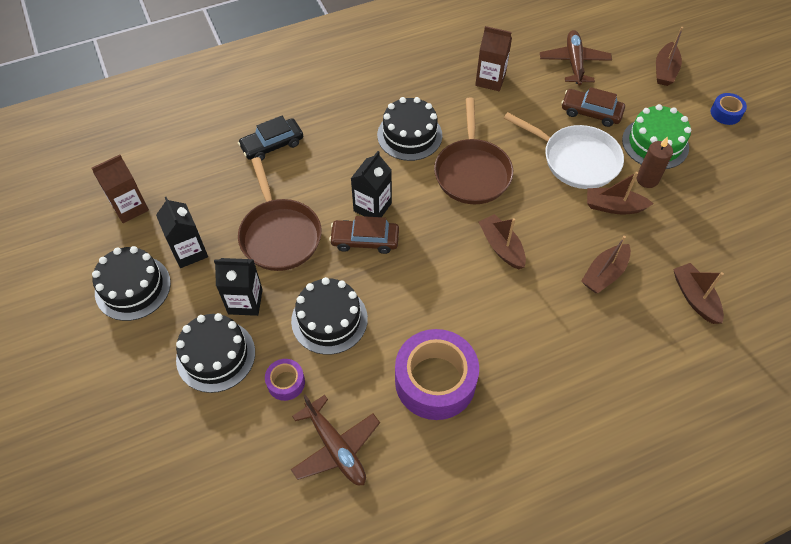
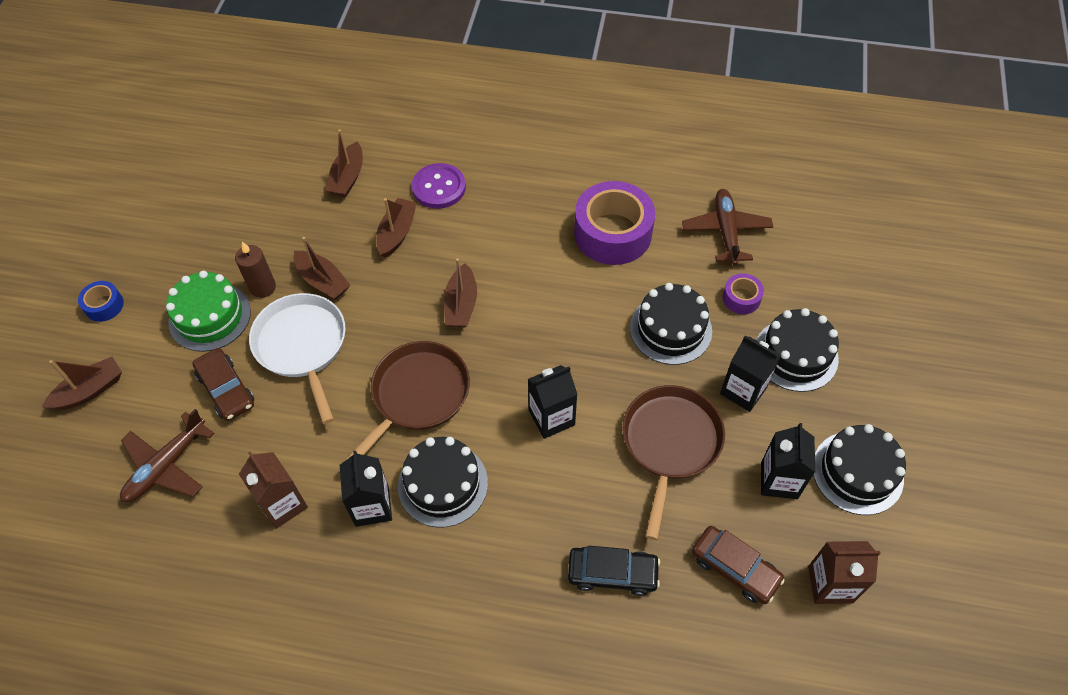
camera: 145 degrees left, 0 degrees up
(365, 240) = (585, 386): brown car -> brown car (735, 568)
(440, 104) = (372, 506): none -> black carton
(604, 274) = (397, 233): brown boat -> brown boat turned 60 degrees counterclockwise
(616, 335) = (439, 187): none -> purple button

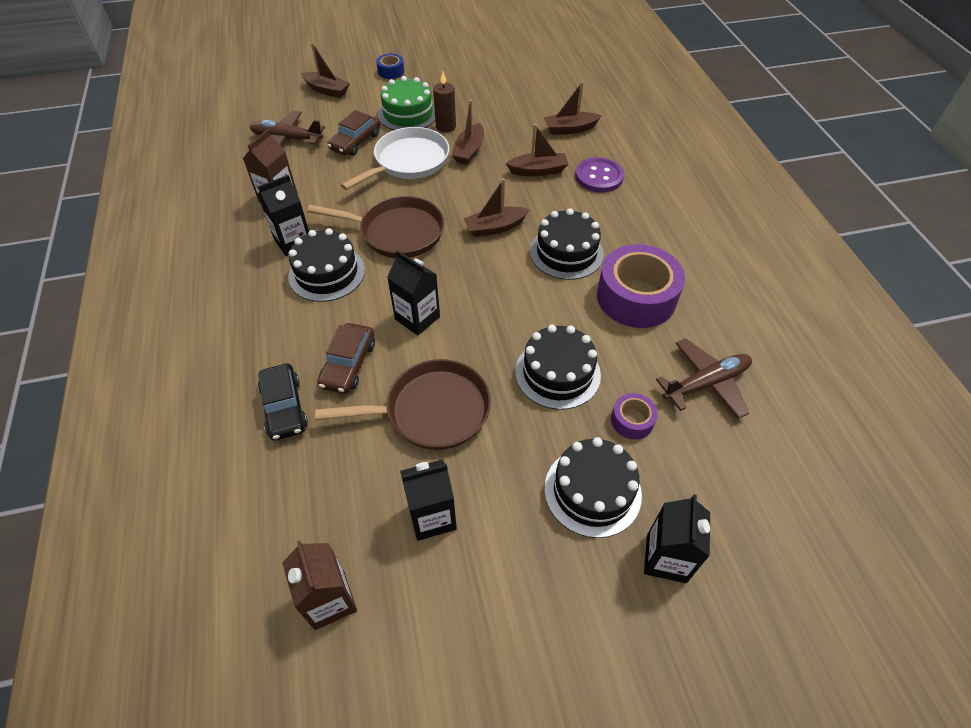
camera: 65 degrees right, 5 degrees down
(735, 568) = (320, 503): brown car -> brown car (348, 364)
(743, 391) = (521, 454): black carton -> black carton (666, 558)
(857, 472) = (475, 594): black cake -> black cake (566, 252)

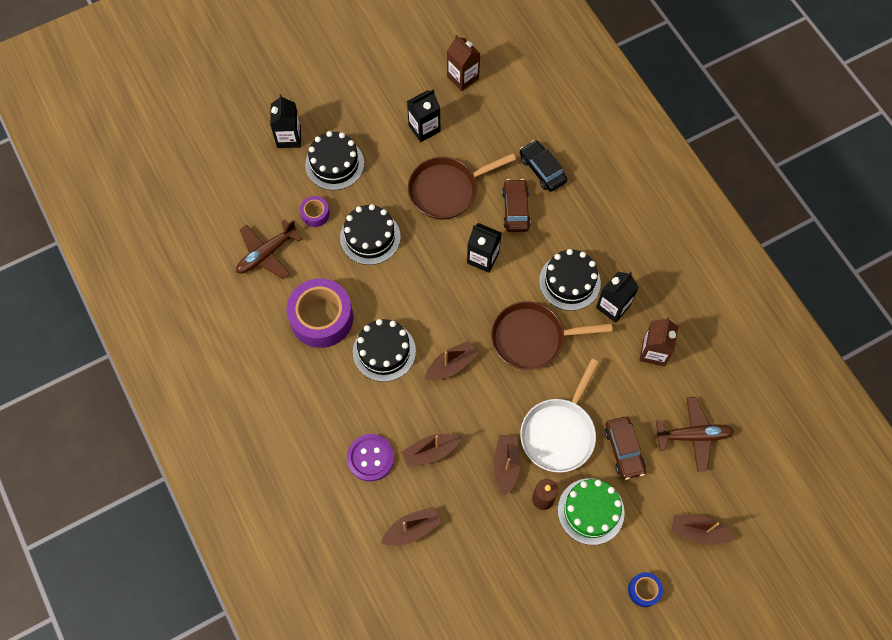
camera: 165 degrees right, 15 degrees up
(355, 142) = (624, 450): brown car -> brown car turned 150 degrees clockwise

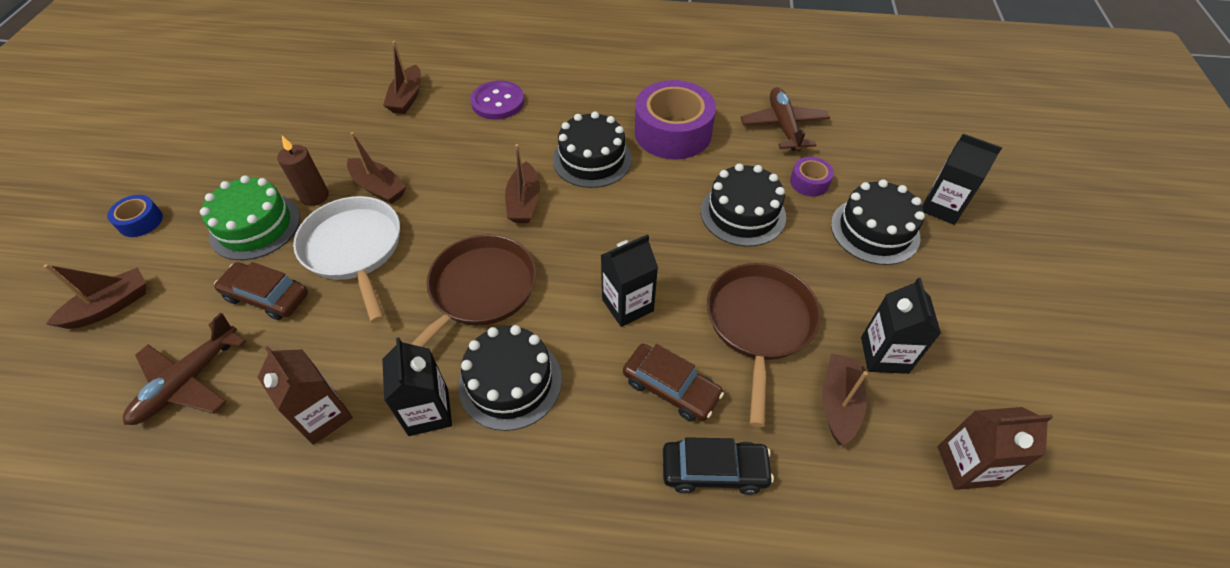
camera: 125 degrees right, 15 degrees down
(430, 452) = (456, 142): brown boat -> brown boat (838, 403)

